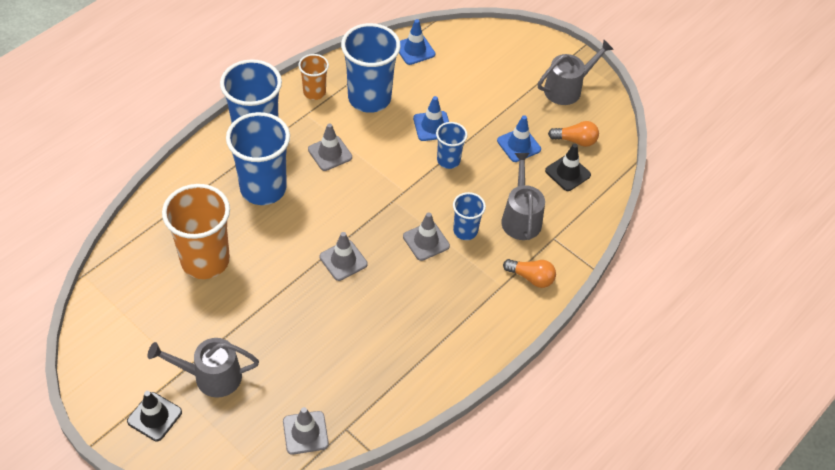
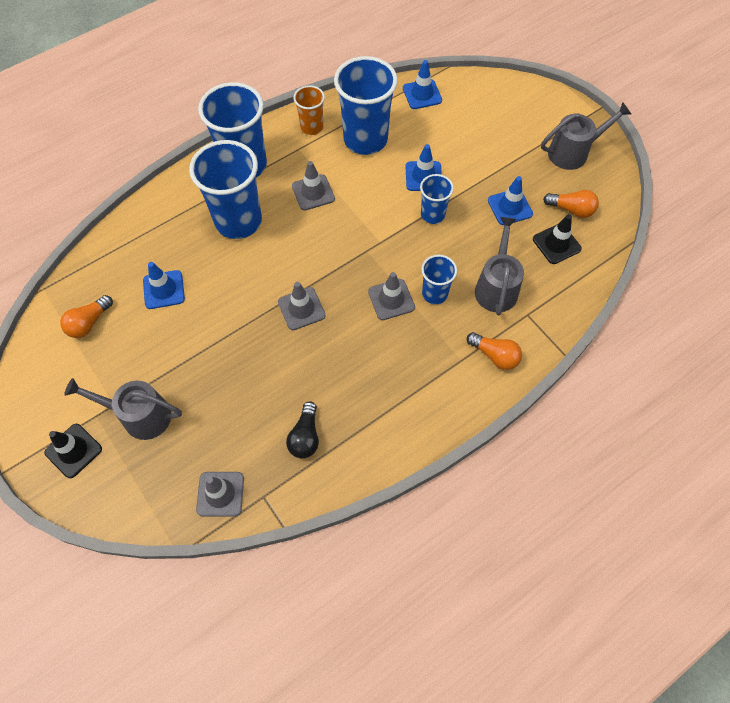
camera: 15 degrees right, 10 degrees up
(138, 300) = (89, 323): none -> orange light bulb
(205, 260) = (164, 289): orange cup -> blue traffic cone
(373, 372) = (305, 436): none -> black light bulb

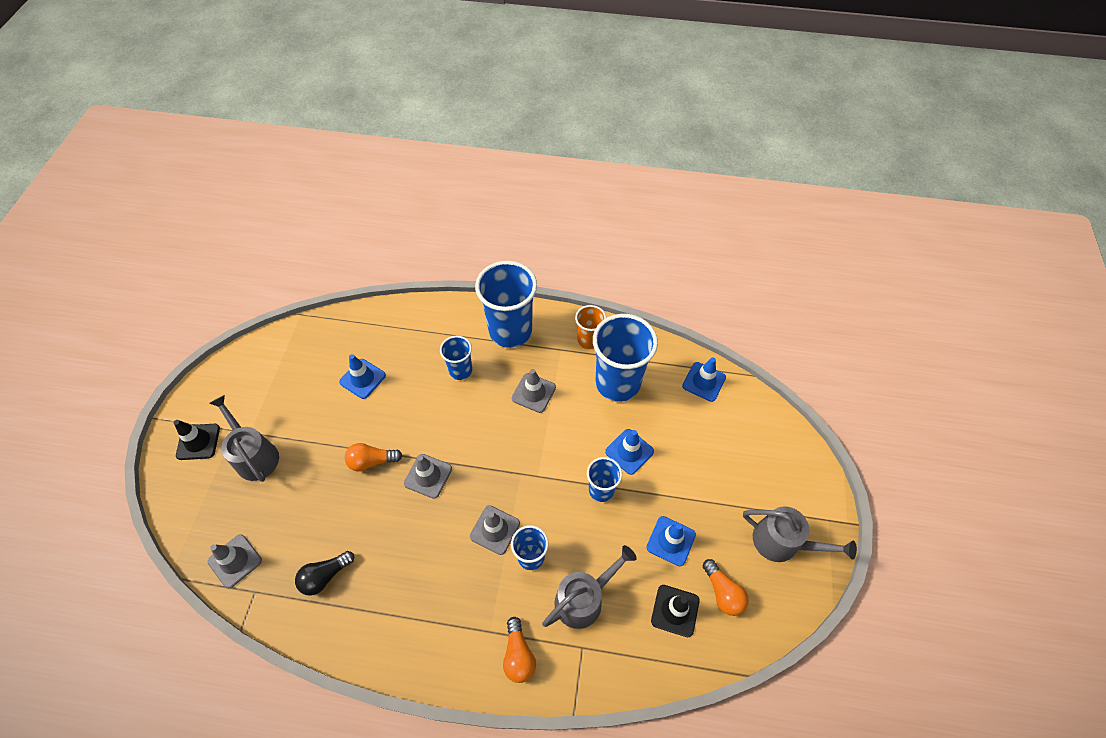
camera: 45 degrees right, 5 degrees down
(89, 323) = (298, 361): orange light bulb -> orange light bulb (372, 461)
(238, 221) = (460, 370): blue cup -> blue cup, size x0.52

